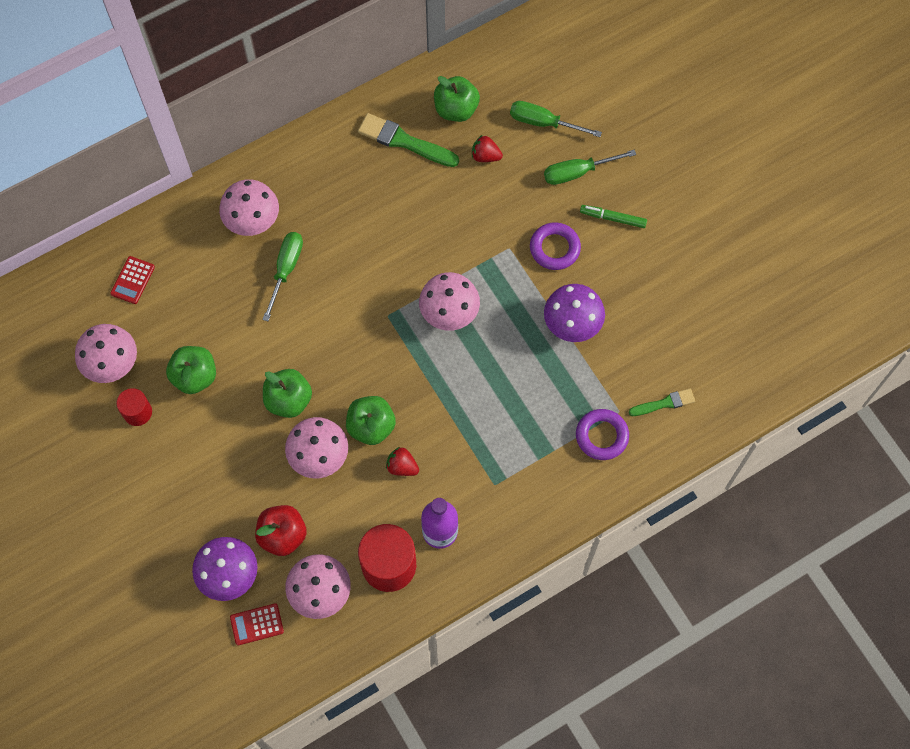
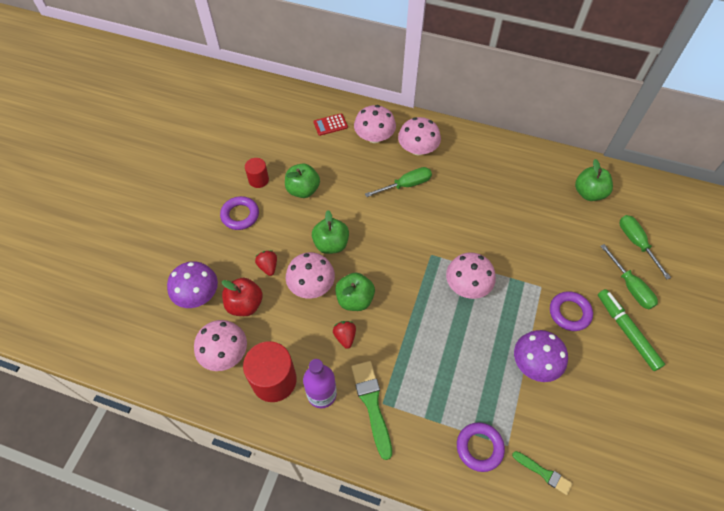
camera: 50 degrees right, 10 degrees down
(111, 362) = (276, 148): pink mushroom -> pink mushroom (374, 137)
(167, 464) = (240, 215): none -> purple ring
(257, 624) = (176, 333): red calculator -> none
(404, 141) = (540, 183): green brush -> green brush (371, 404)
(485, 156) = (580, 229): red strawberry -> red strawberry (268, 266)
(577, 172) = (630, 287): green screwdriver -> green screwdriver turned 150 degrees counterclockwise
(613, 218) = (626, 331): green marker -> green marker, size x1.58

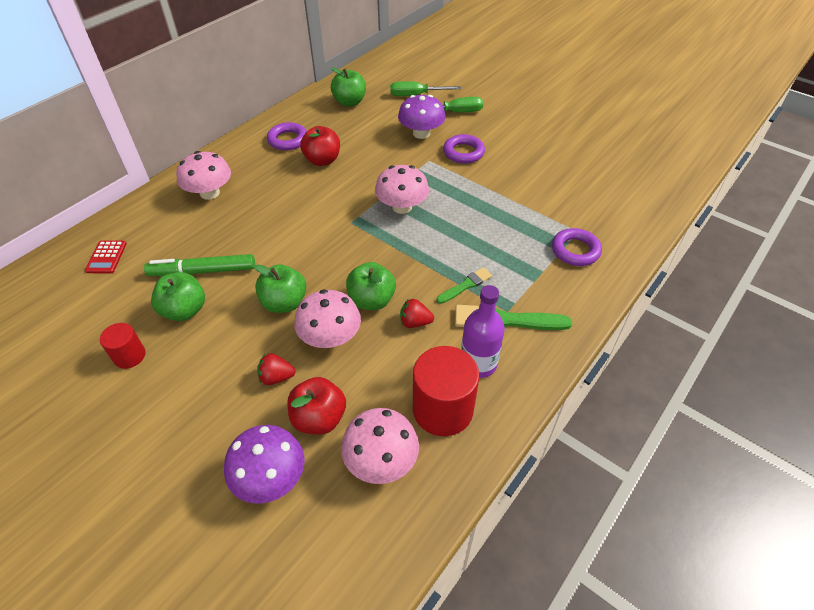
camera: 70 degrees left, 10 degrees down
(240, 215) = (172, 392): purple ring -> purple ring (288, 140)
(374, 137) = (162, 223): pink mushroom -> none
(406, 185) = (250, 216): green screwdriver -> none
(495, 205) = (322, 160): none -> red apple
(535, 363) = (504, 189): purple mushroom -> purple mushroom (421, 133)
(544, 473) = (608, 216): green brush -> green brush (466, 285)
(626, 331) = (495, 128): green marker -> green marker (202, 271)

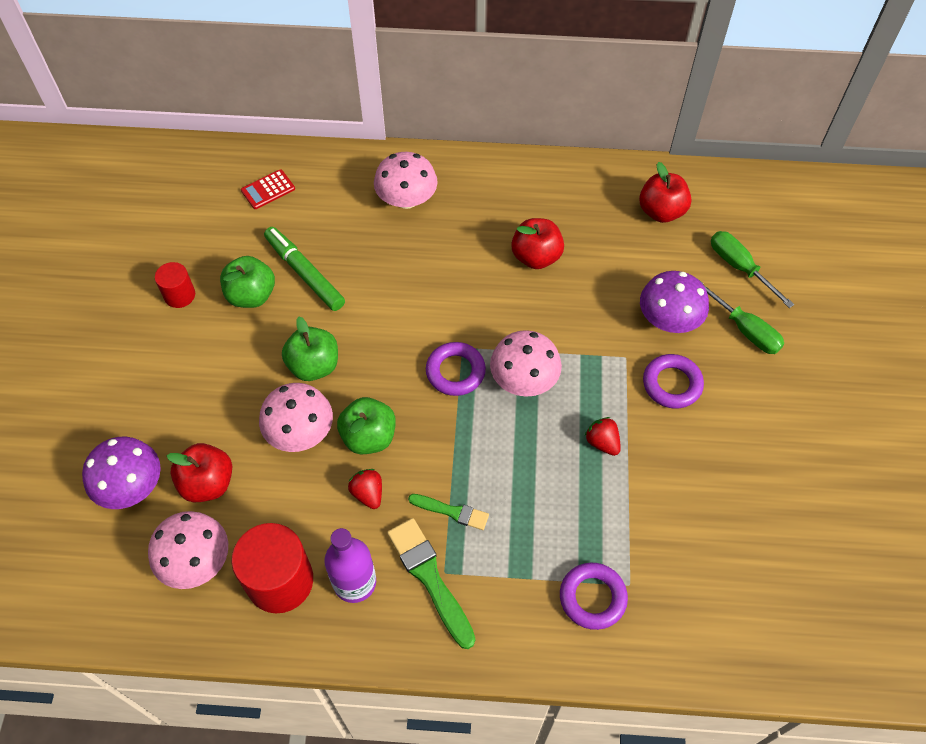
camera: 55 degrees right, 10 degrees up
(276, 377) = (228, 420): red strawberry -> red strawberry (602, 442)
(288, 140) = (541, 203): purple ring -> purple ring (455, 372)
(349, 102) = (661, 211): green apple -> red apple

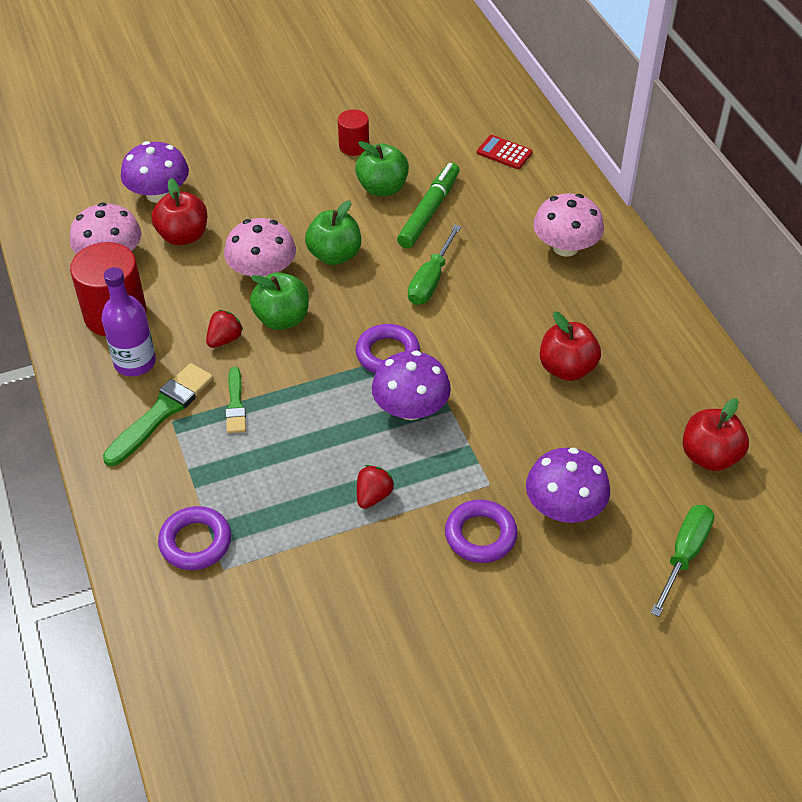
camera: 65 degrees right, 10 degrees down
(524, 379) = (410, 408): pink mushroom -> purple mushroom
(744, 329) = (598, 584): green screwdriver -> green screwdriver (431, 280)

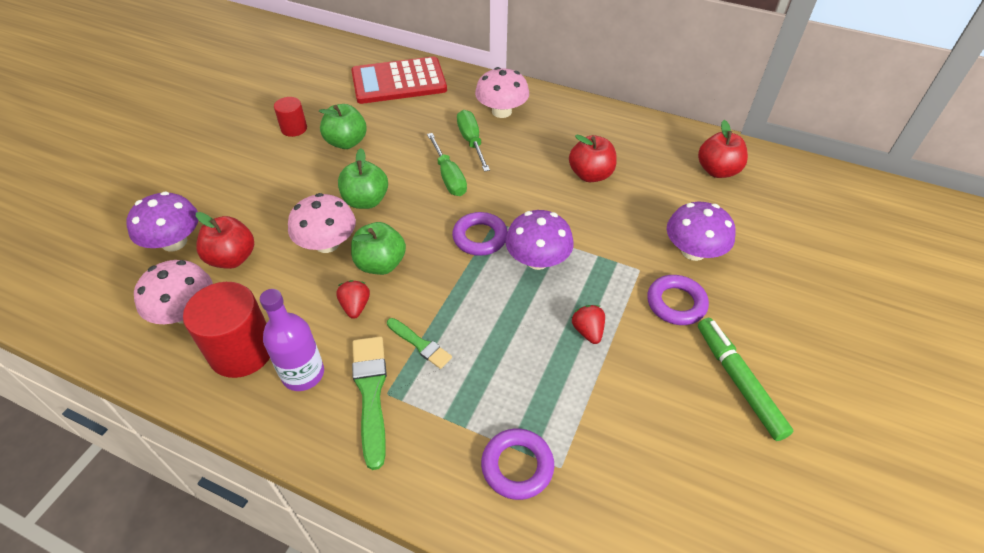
camera: 45 degrees left, 0 degrees up
(429, 211) = (395, 138): green marker -> green marker (738, 381)
(504, 153) = (399, 81): red calculator -> red calculator, size x2.33
(684, 555) = (778, 230): green screwdriver -> green screwdriver (471, 141)

